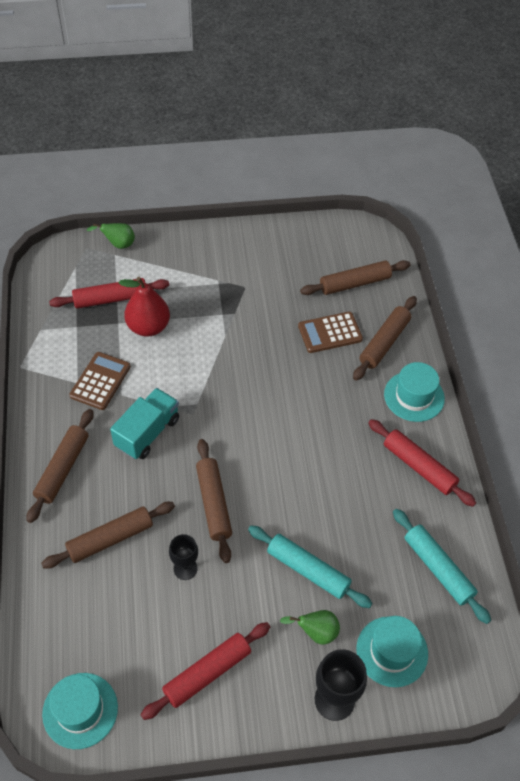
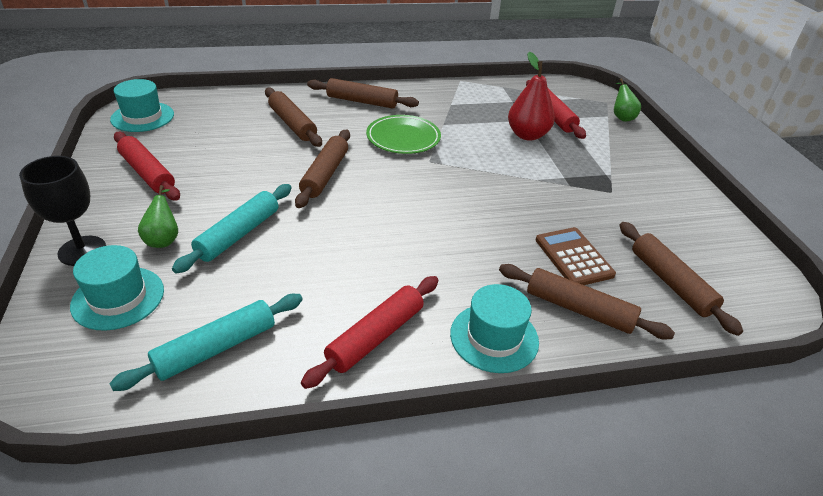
camera: 85 degrees right, 15 degrees down
(100, 381) = (455, 114): brown calculator -> none
(147, 433) = (403, 138): turquoise truck -> green plate
(185, 568) = (256, 160): black goblet -> none
(214, 503) = (325, 174): brown rolling pin -> brown rolling pin turned 60 degrees counterclockwise

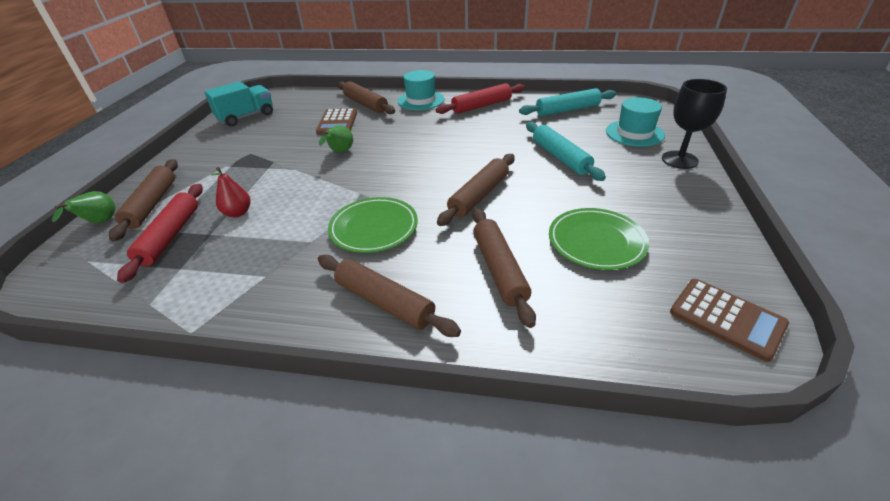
camera: 155 degrees left, 0 degrees up
(142, 117) = (726, 318): turquoise hat -> brown calculator
(147, 173) = (664, 219): red rolling pin -> none
(163, 239) = (619, 160): green pear -> green pear (340, 152)
(216, 149) = (596, 241): none -> green plate
(238, 234) = (560, 157): turquoise rolling pin -> turquoise rolling pin turned 75 degrees counterclockwise
(527, 135) = (238, 213): red pear -> red pear, size x0.61
(670, 283) = (300, 108): brown rolling pin -> brown rolling pin (152, 204)
(715, 249) = (246, 117): none -> turquoise truck

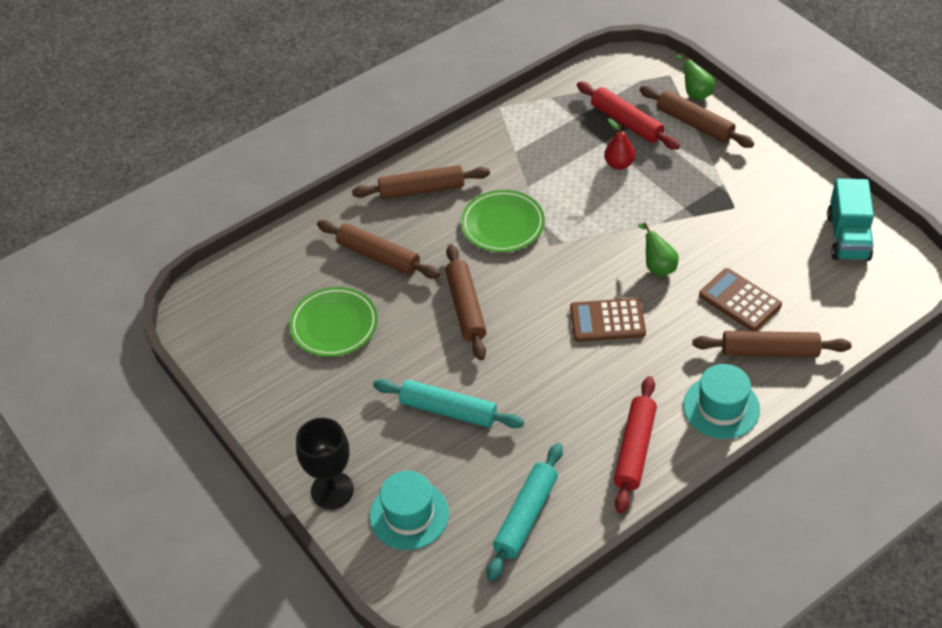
camera: 135 degrees right, 10 degrees up
(726, 318) = (216, 318): brown calculator -> brown calculator (607, 321)

